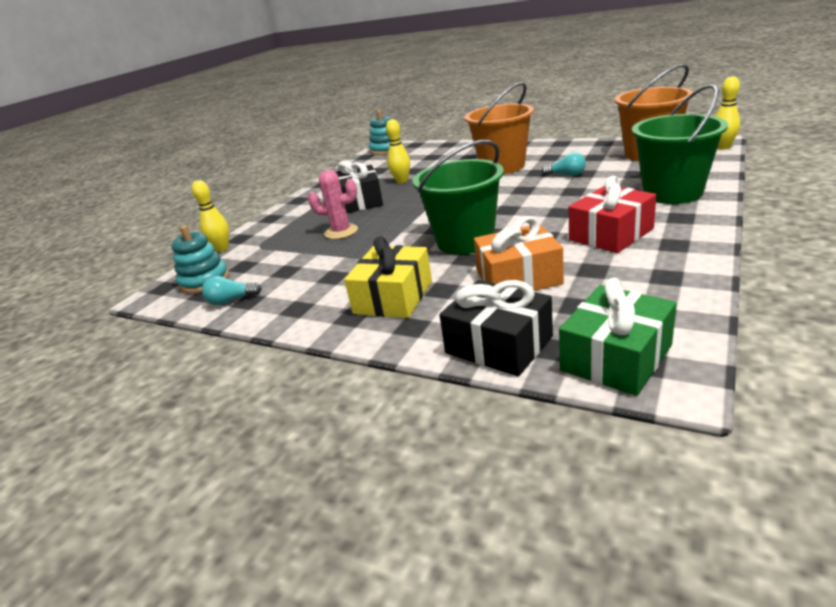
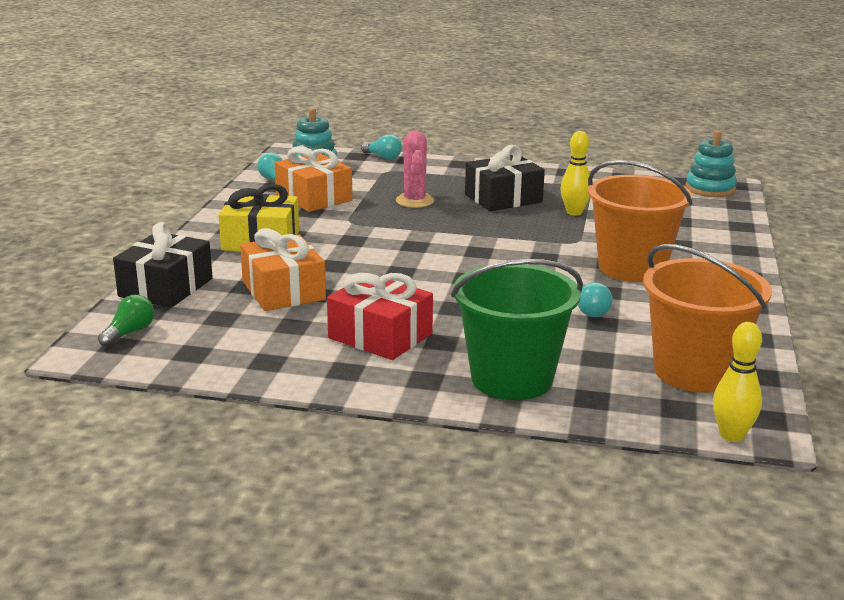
camera: 70 degrees right, 5 degrees down
(222, 249) = (383, 157): yellow bowling pin -> turquoise light bulb
(298, 276) = (314, 197): none -> orange gift
(465, 241) = (378, 261): green bucket -> none
(616, 357) = (129, 333): green gift -> green light bulb

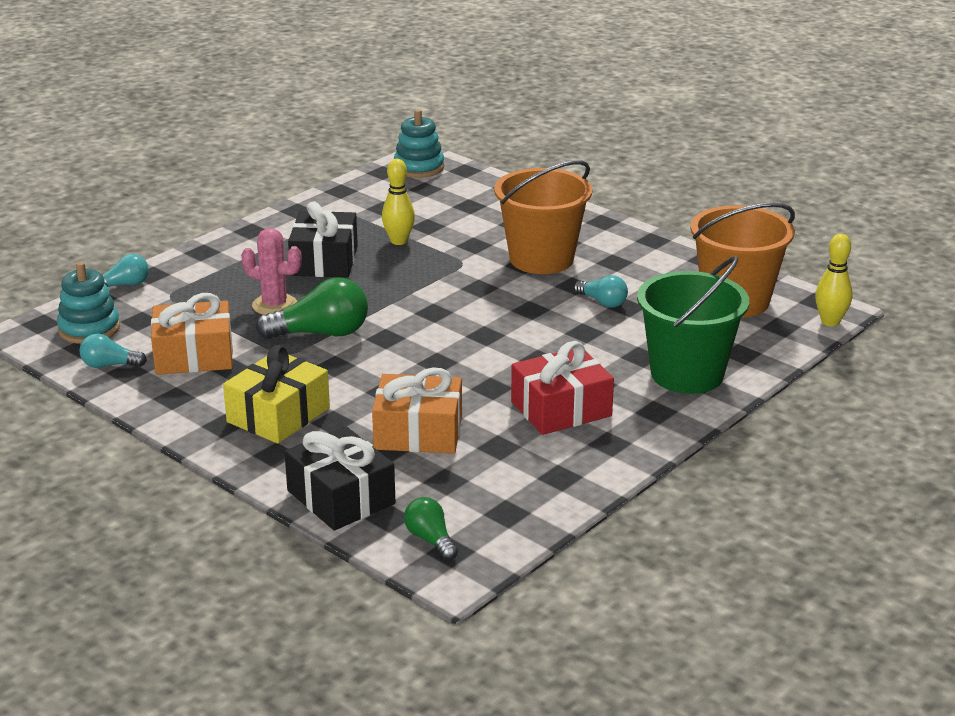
camera: 60 degrees left, 5 degrees up
(393, 224) = (321, 333): none -> green light bulb

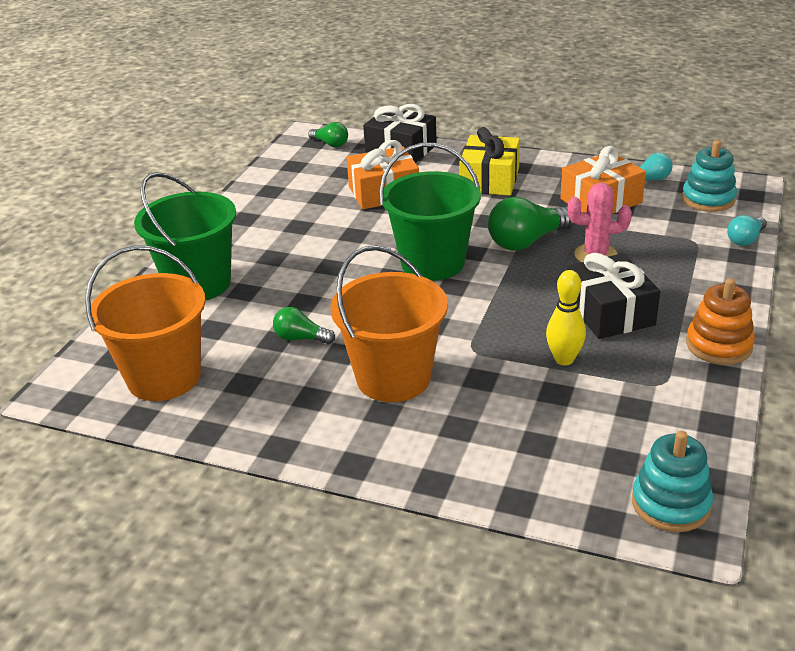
camera: 160 degrees right, 5 degrees up
(274, 224) = (718, 345): none -> orange stacking toy
(434, 336) = (432, 263): none -> green bucket
(561, 409) = (291, 231): red gift -> none
(602, 302) = (301, 338): turquoise light bulb -> green light bulb
(830, 322) = (62, 376): yellow bowling pin -> none

